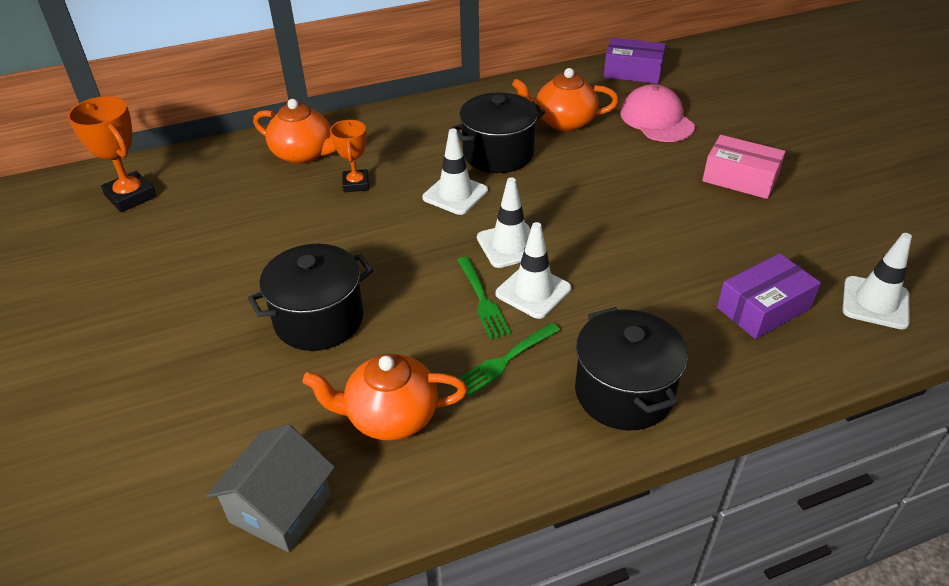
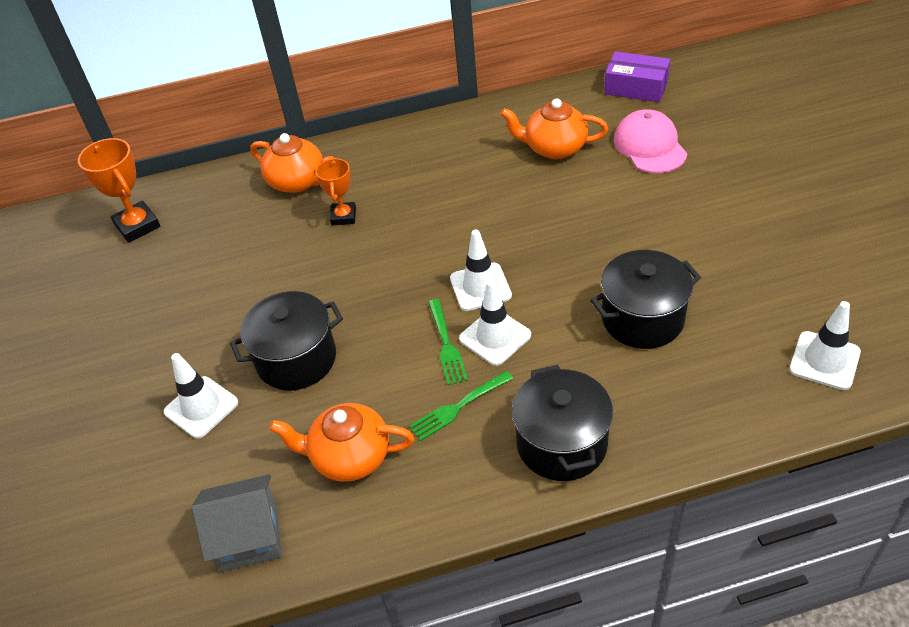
camera: 10 degrees right, 5 degrees up
(280, 508) = (249, 536): grey house -> grey house turned 45 degrees clockwise
(455, 194) = (436, 230): white traffic cone -> white traffic cone (201, 407)
(498, 154) = (484, 185): black pot -> black pot (642, 319)
(740, 178) = (721, 217): pink box -> none
(763, 308) = (712, 362): purple box -> none

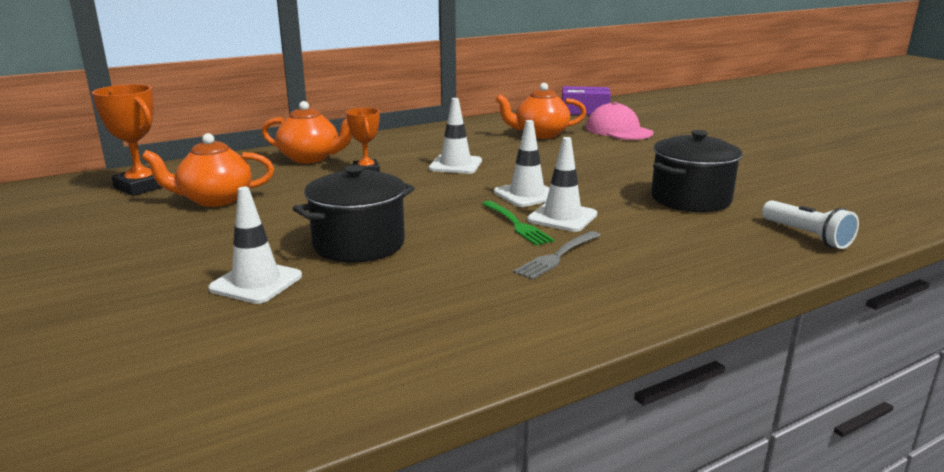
camera: 20 degrees left, 25 degrees down
(249, 536) = (361, 367): grey house -> none
(350, 457) = (458, 297): orange teapot -> orange teapot (215, 199)
(459, 406) = (557, 256): green fork -> grey fork
(561, 443) = (682, 267): black pot -> none
(718, 409) = (807, 236): none -> white flashlight
(824, 360) = (866, 206): white traffic cone -> white traffic cone (455, 165)

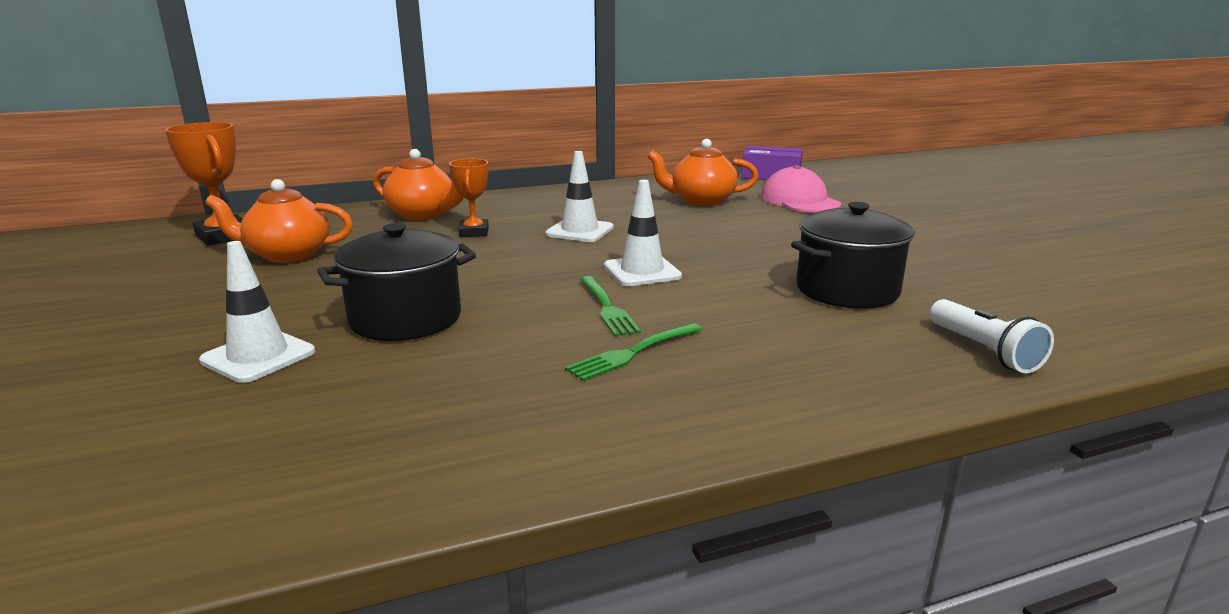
camera: 10 degrees right, 0 degrees up
(557, 256) = (633, 352): grey fork -> green fork
(562, 217) = (669, 302): white traffic cone -> none

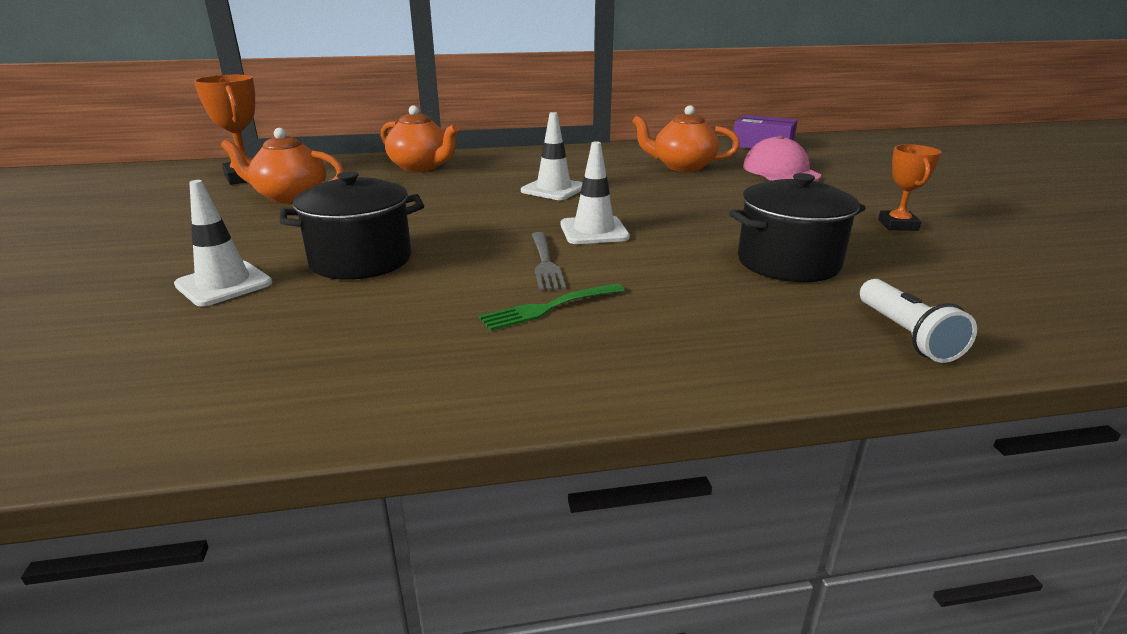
camera: 10 degrees right, 5 degrees up
(474, 232) = (458, 185): orange trophy -> orange trophy (898, 225)
(607, 307) = (545, 263): green fork -> grey fork

